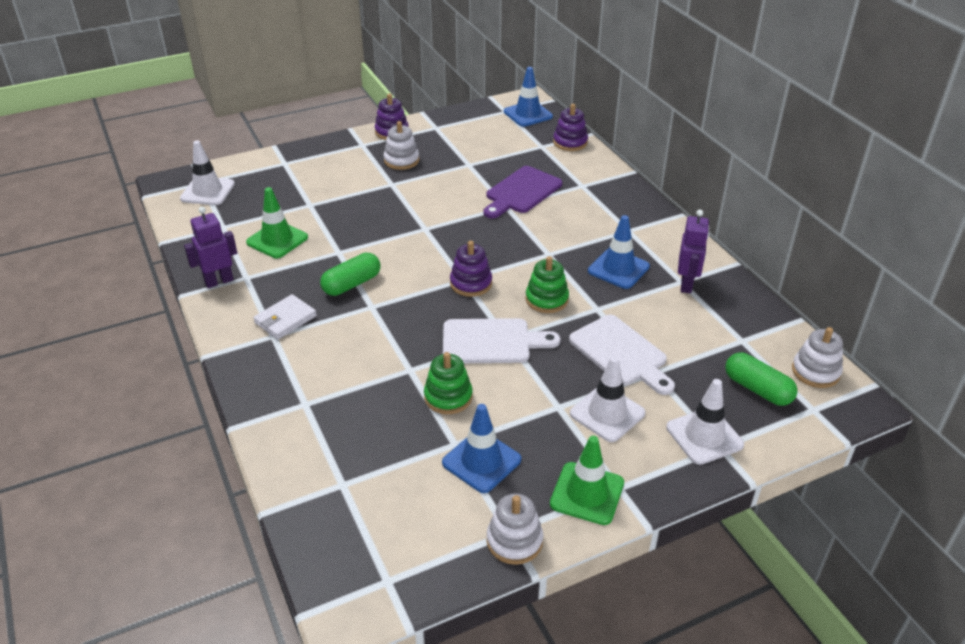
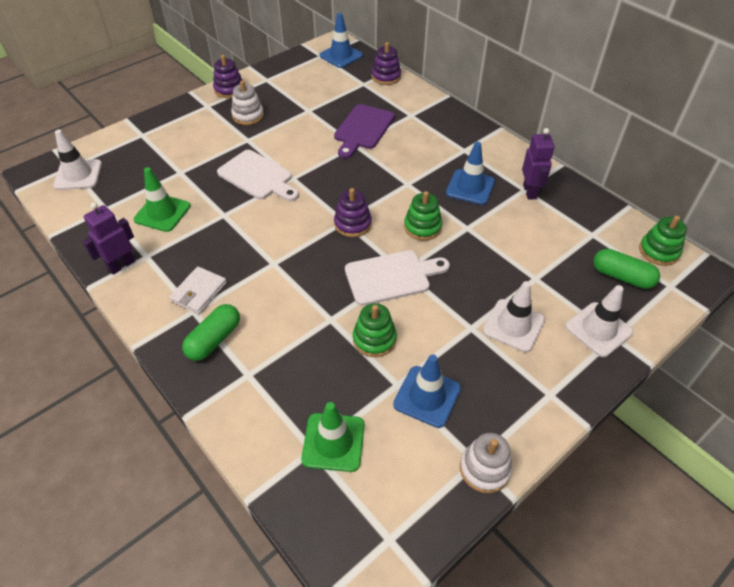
camera: 15 degrees left, 10 degrees up
(352, 284) = (247, 244): green capsule -> green capsule (214, 339)
(587, 493) = (526, 406): green traffic cone -> green traffic cone (333, 442)
(621, 353) = (502, 266): white cutting board -> white cutting board (258, 176)
(815, 372) = (658, 251): white stacking toy -> green stacking toy

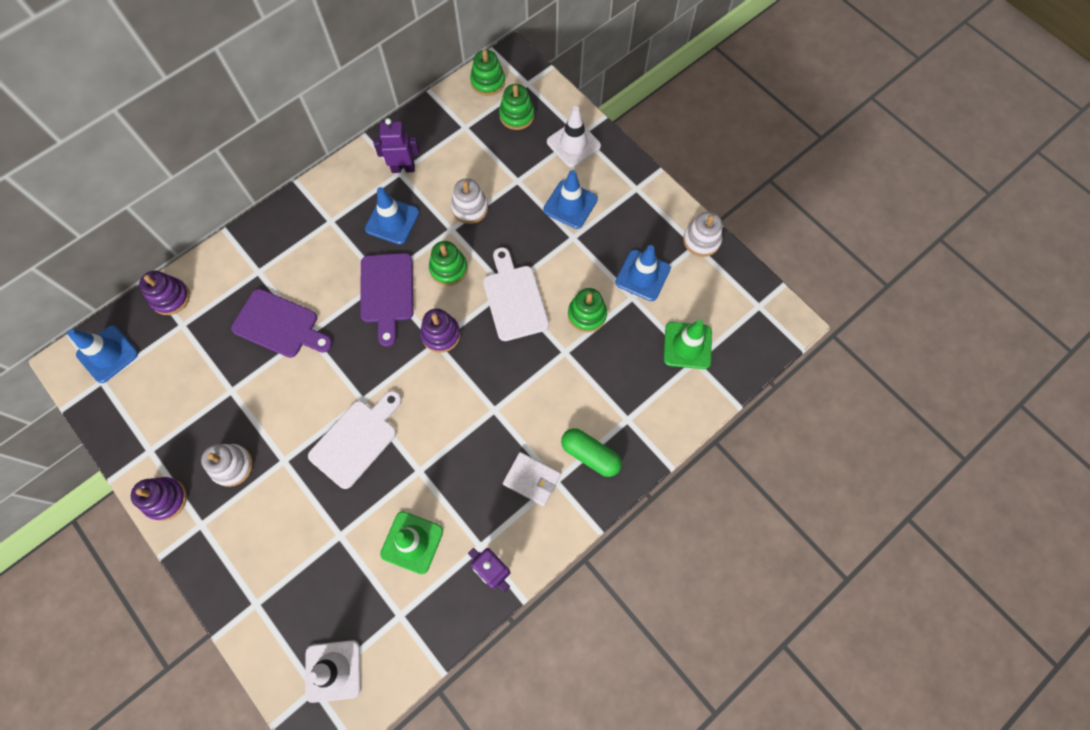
camera: 90 degrees left, 20 degrees up
(395, 187) = (387, 292): none -> purple cutting board
(494, 240) = (470, 208): none -> white stacking toy
(513, 325) = (570, 204): white traffic cone -> blue traffic cone
(622, 277) = (517, 115): green capsule -> green stacking toy

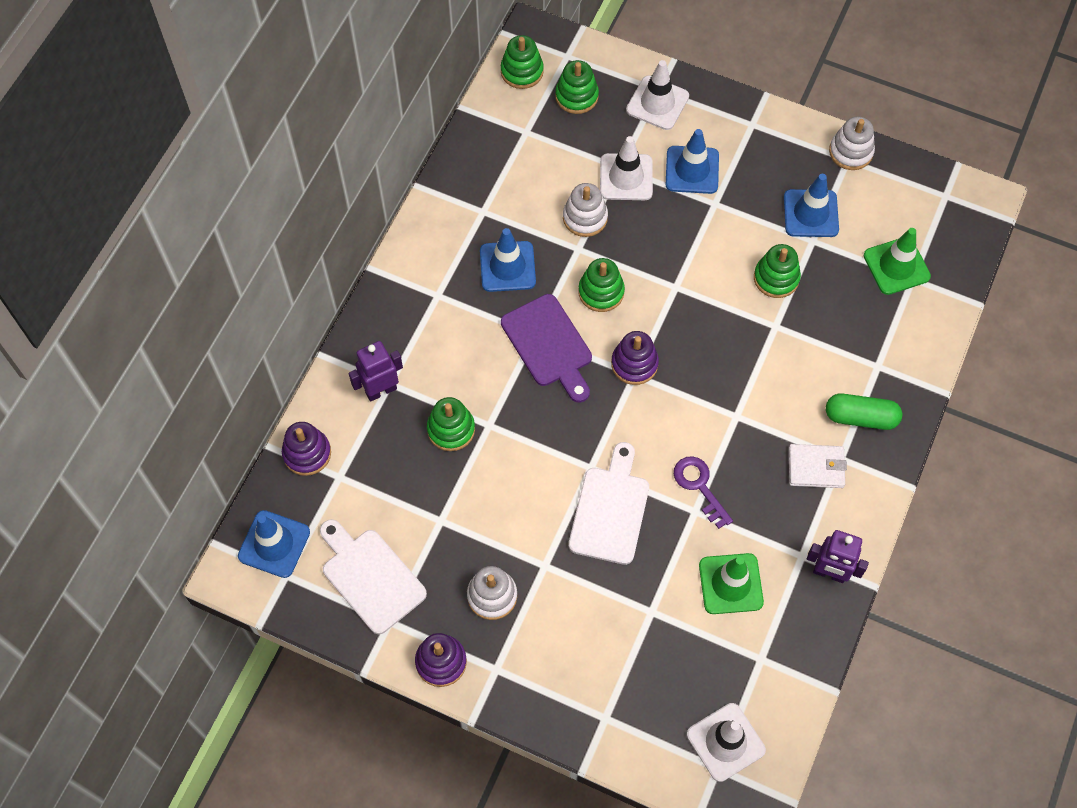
camera: 25 degrees left, 5 degrees down
(279, 325) = (451, 429): purple cutting board -> green stacking toy
(403, 168) = (484, 205): purple robot -> purple robot (381, 390)
(433, 453) = (699, 486): none -> purple key
(514, 299) = (690, 294): white cutting board -> white cutting board (370, 577)
(518, 190) = (626, 177): none -> white traffic cone

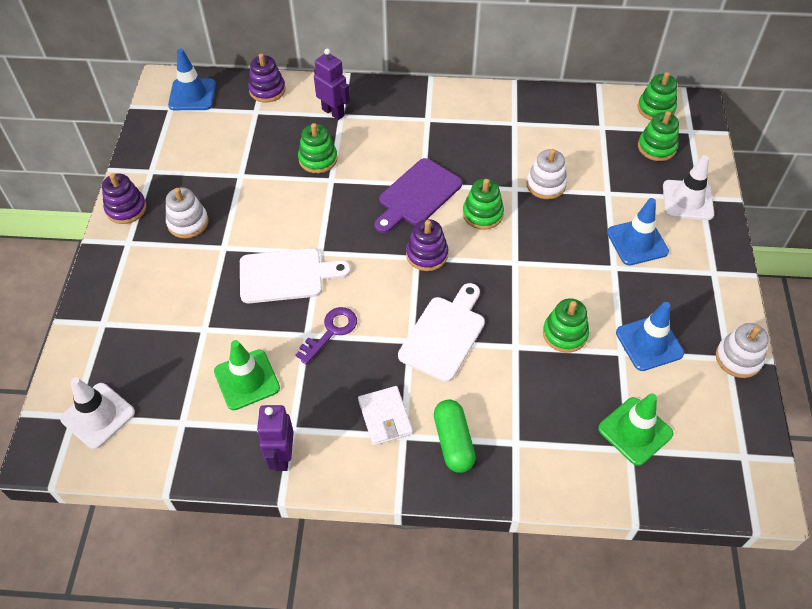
camera: 70 degrees right, 10 degrees down
(370, 577) = (182, 150): white cutting board -> white cutting board (444, 334)
(507, 266) = (474, 151): blue traffic cone -> none
(626, 177) = (601, 200): white traffic cone -> none

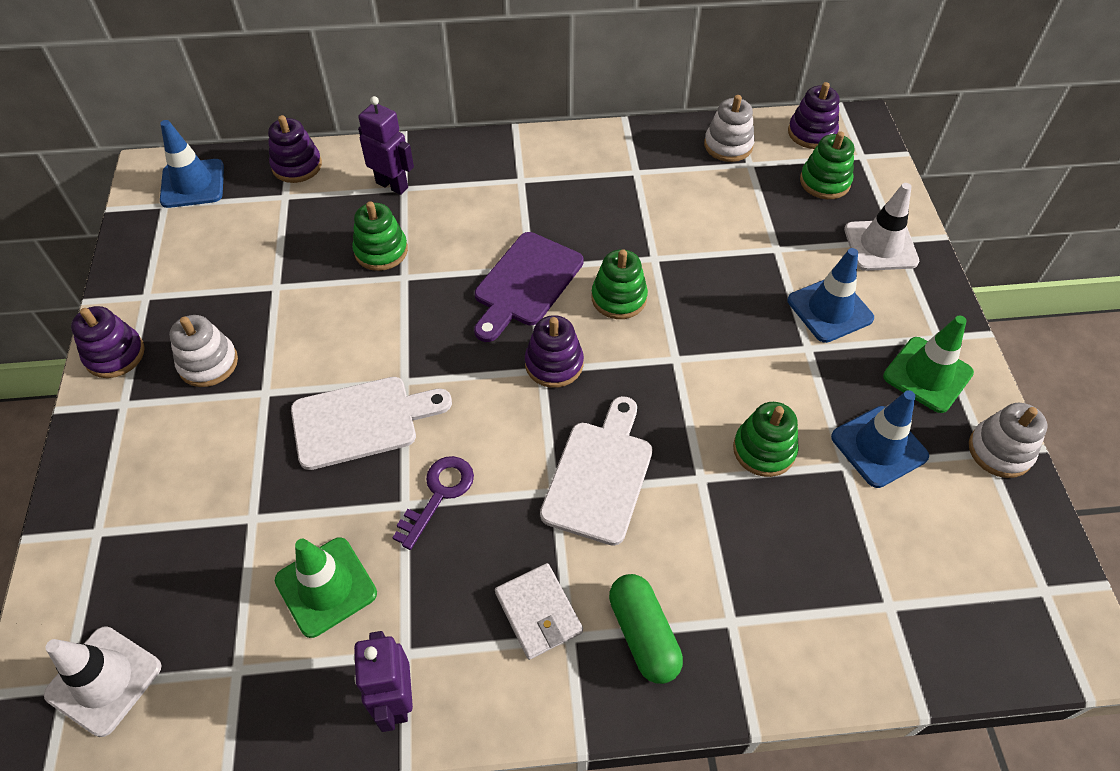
camera: 10 degrees left, 0 degrees up
(546, 184) = (694, 248): white stacking toy -> white stacking toy (728, 145)
(635, 431) = (891, 577): green traffic cone -> green traffic cone (927, 375)
(656, 108) = (811, 133): green stacking toy -> purple stacking toy

